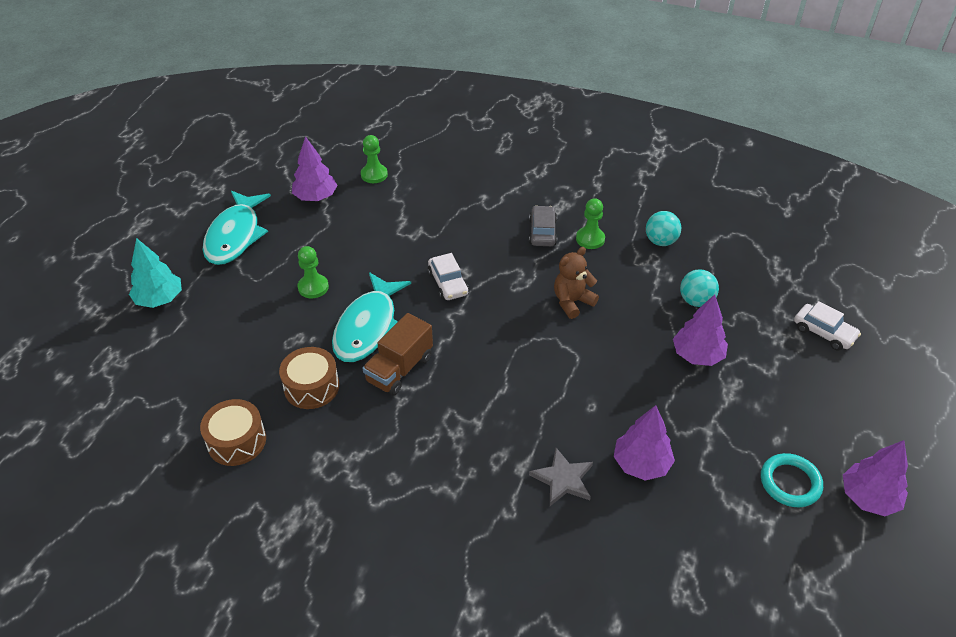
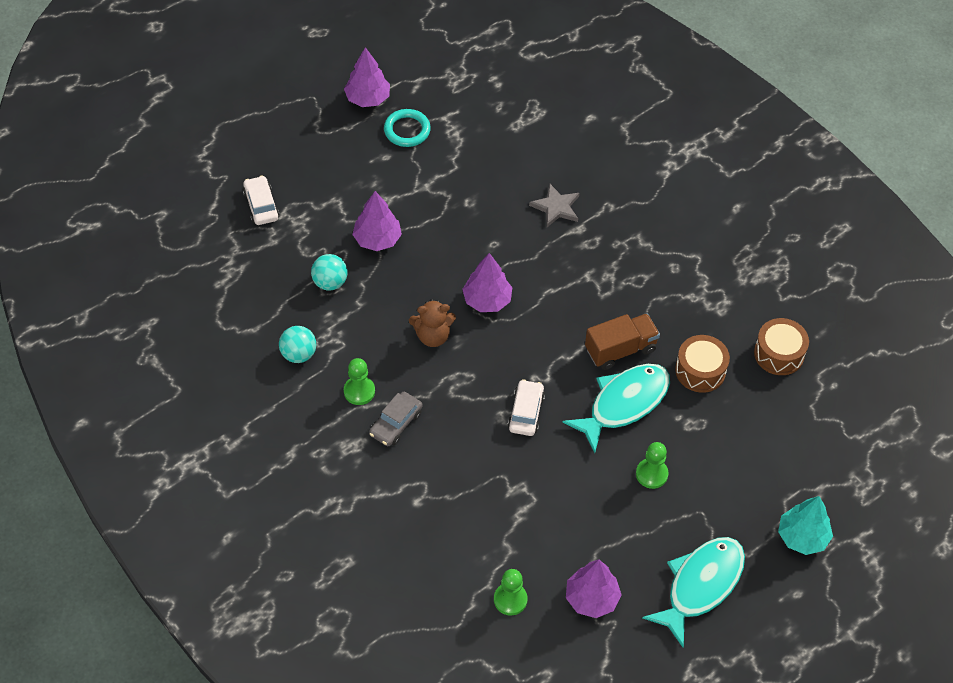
camera: 150 degrees left, 10 degrees up
(641, 464) = (494, 189): purple tree -> purple tree (487, 300)

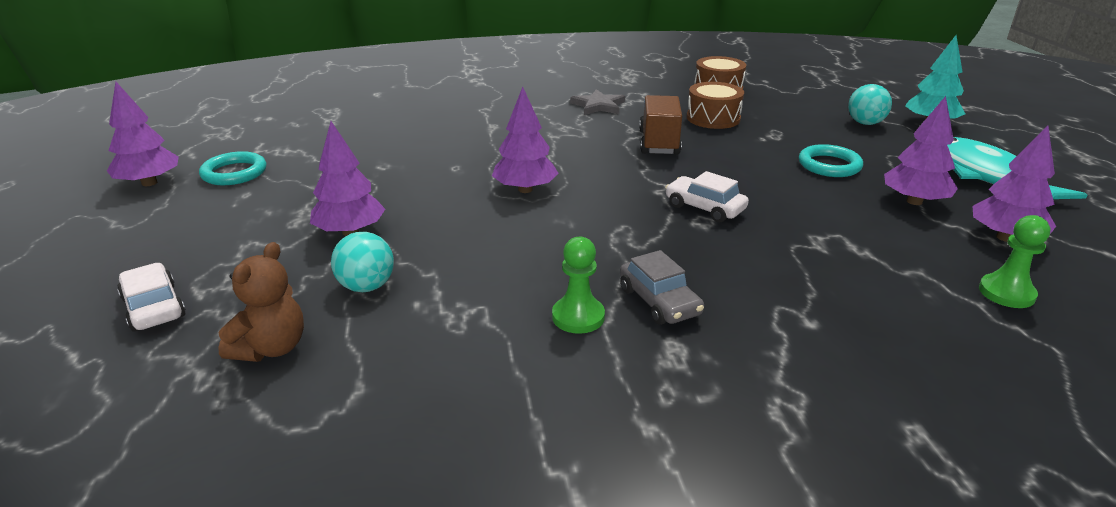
camera: 60 degrees left, 25 degrees down
(261, 205) = (154, 307): white car -> white car turned 45 degrees clockwise
(298, 354) = (457, 355): turquoise ball -> turquoise ball (865, 123)
(433, 336) = (540, 235): brown teddy bear -> brown teddy bear (271, 348)
(556, 207) = (453, 129): grey star -> grey star (598, 105)
(618, 538) = (914, 201): none -> purple tree
(624, 404) = (729, 157): turquoise fish -> none
(651, 474) = (829, 165): green pawn -> turquoise ring

